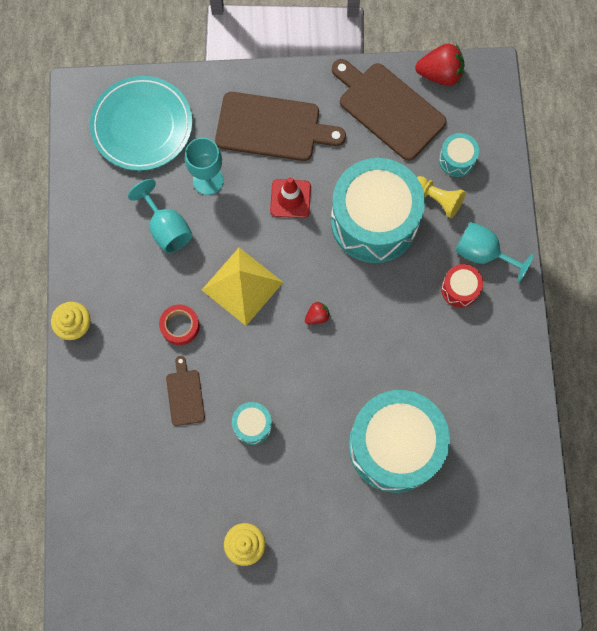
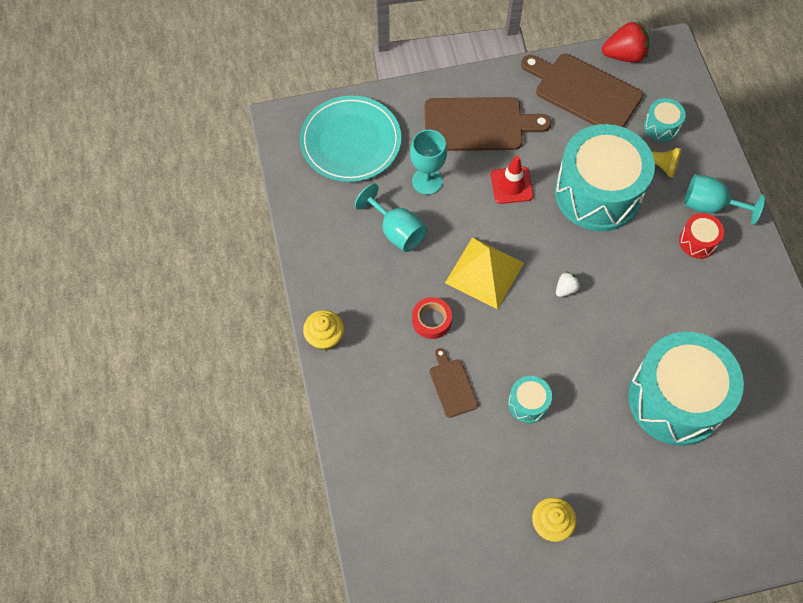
camera: 10 degrees left, 10 degrees down
(317, 316) = (566, 289): red strawberry -> white strawberry

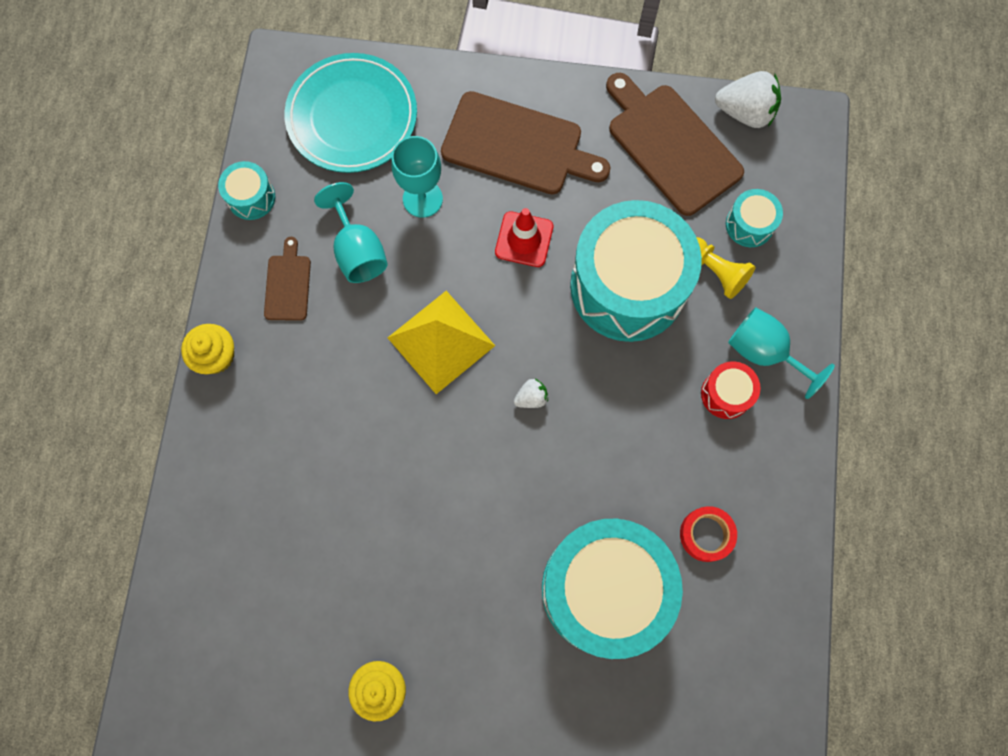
camera: 20 degrees right, 10 degrees up
(431, 320) = (350, 380): red tape -> red tape (706, 534)
(452, 385) = (339, 471): brown cutting board -> brown cutting board (288, 284)
(528, 403) = (420, 527): turquoise drum -> turquoise drum (251, 197)
(624, 55) = (745, 112): red strawberry -> white strawberry

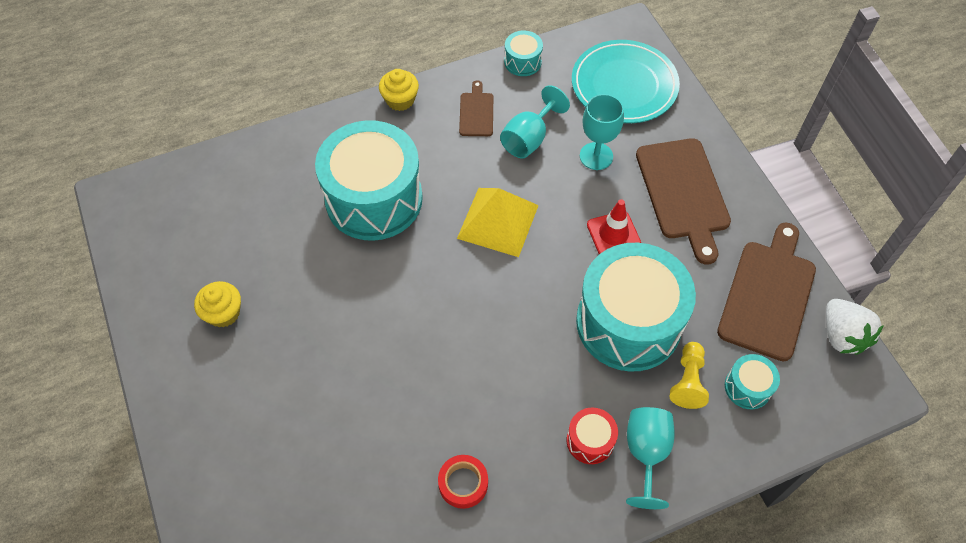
camera: 60 degrees right, 15 degrees down
(288, 284) = (476, 112): brown cutting board -> brown cutting board turned 60 degrees counterclockwise
(531, 398) = (494, 301): white strawberry -> none
(604, 589) = (375, 427): turquoise drum -> turquoise drum (374, 199)

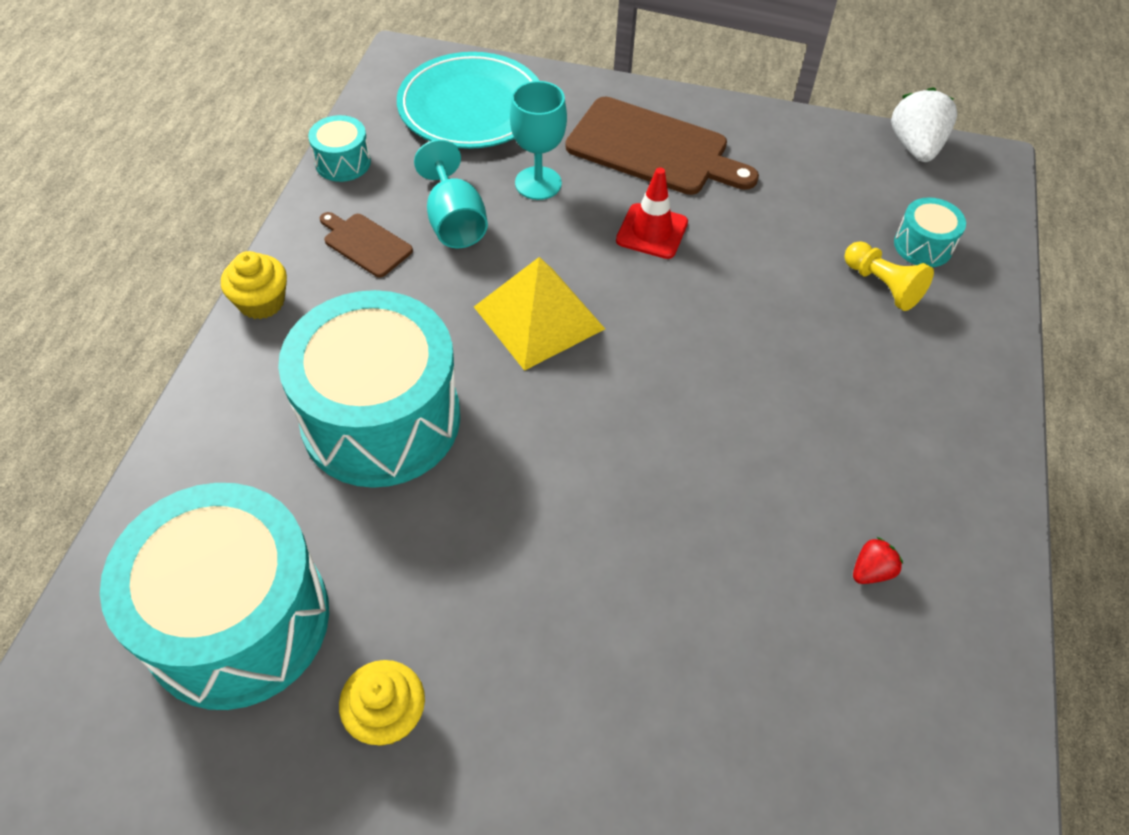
camera: 55 degrees left, 5 degrees down
(463, 483) = (871, 571): red tape -> red strawberry
(590, 441) = (897, 411): red drum -> none
(628, 323) = (774, 288): turquoise drum -> turquoise drum (238, 620)
(646, 453) = (944, 372): turquoise goblet -> none
(768, 295) = (829, 166): brown cutting board -> none
(842, 336) = (915, 147): white strawberry -> white strawberry turned 105 degrees counterclockwise

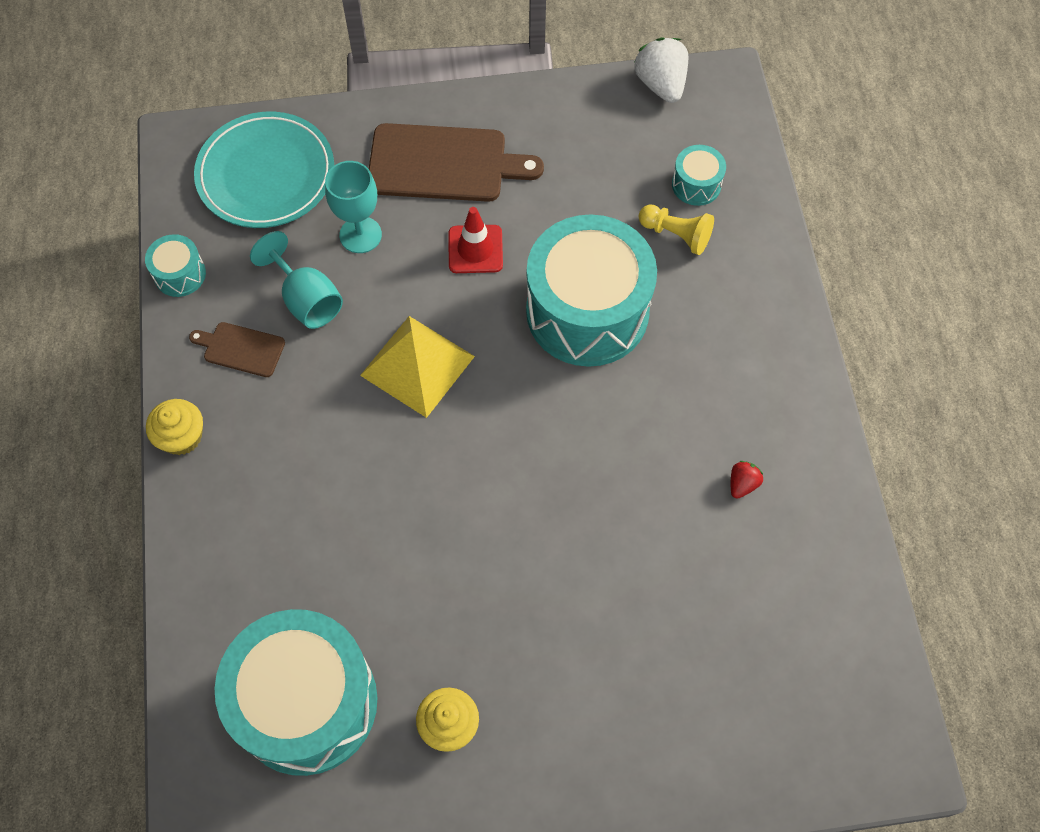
camera: 20 degrees left, 10 degrees up
(381, 419) = (333, 502): turquoise drum -> turquoise drum (587, 311)

